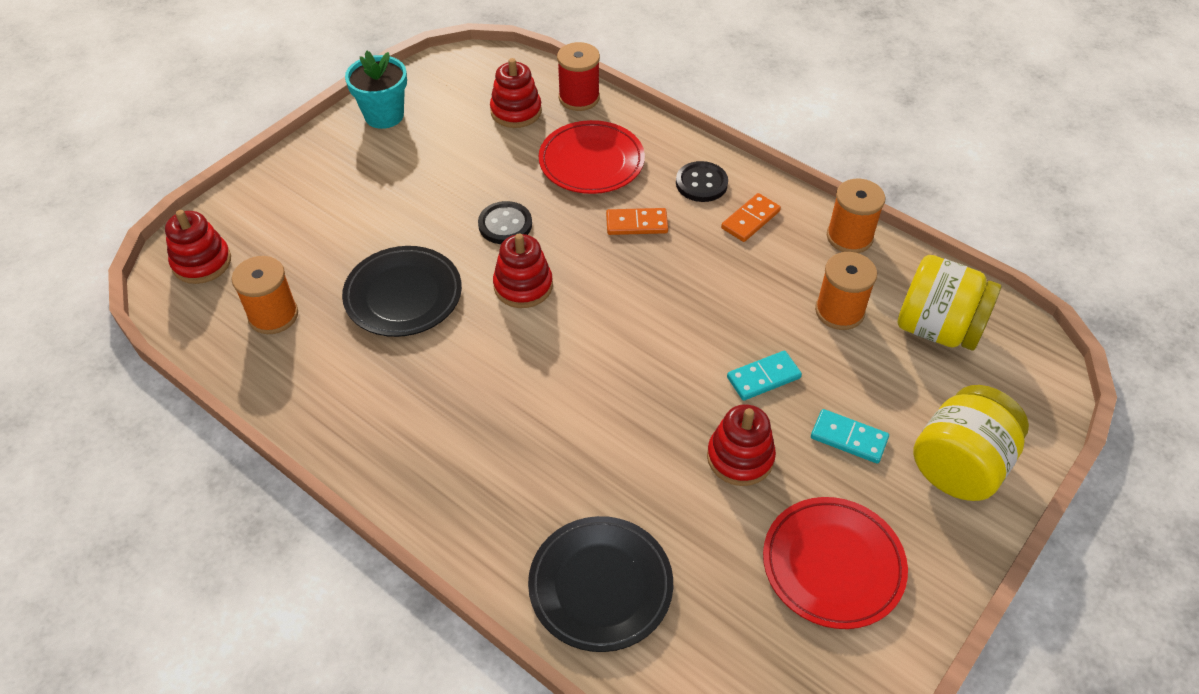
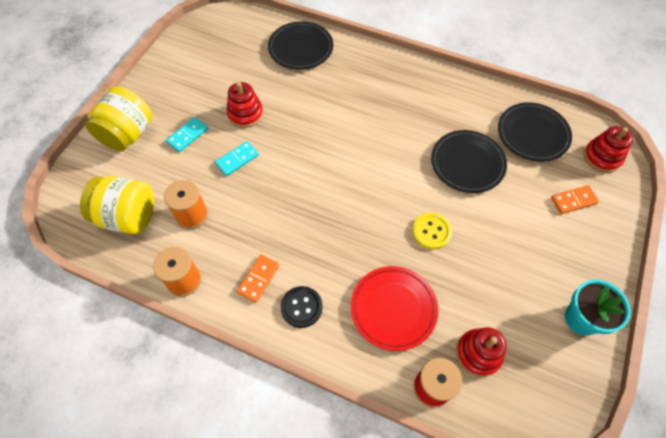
camera: 165 degrees right, 10 degrees up
(273, 315) = (532, 134): orange spool -> black plate
(505, 224) = (431, 231): black button -> yellow button
(523, 286) = (398, 187): red stacking toy -> none
(636, 224) = (340, 254): orange domino -> orange domino (573, 200)
(833, 565) = (196, 76): red plate -> none
(848, 438) = (187, 135): turquoise domino -> turquoise domino turned 60 degrees counterclockwise

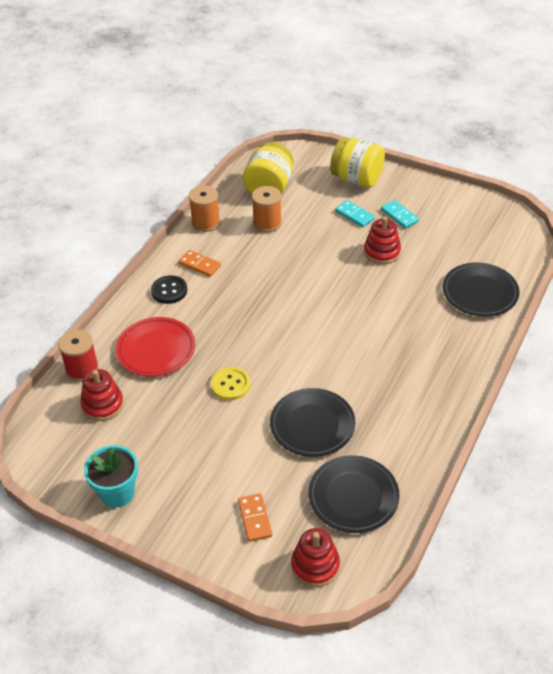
camera: 95 degrees right, 15 degrees down
(237, 159) = (325, 248): turquoise domino -> turquoise domino (399, 216)

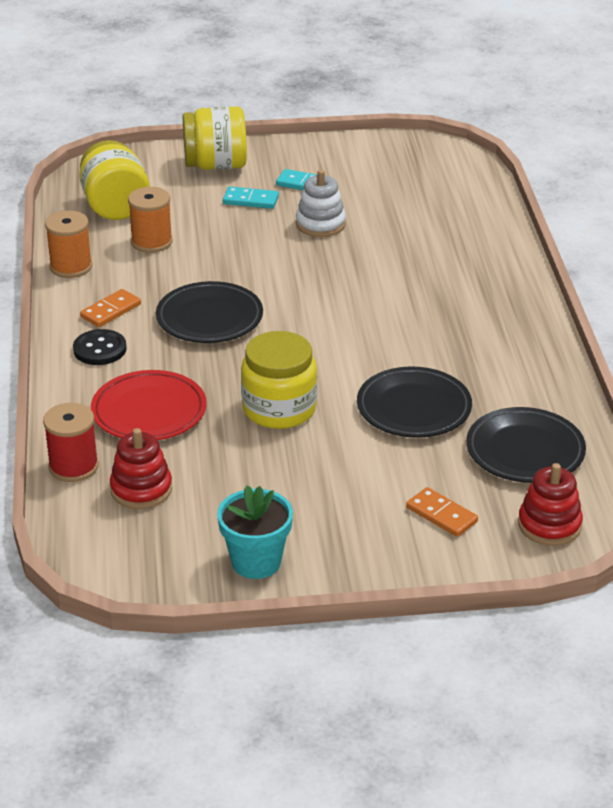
camera: 35 degrees left, 10 degrees down
(199, 265) = (110, 310): orange domino -> orange domino turned 45 degrees counterclockwise
(230, 385) = (279, 409): yellow button -> yellow jar
(382, 252) = (320, 224): red stacking toy -> white stacking toy
(480, 293) = (467, 224): black plate -> black plate (209, 318)

